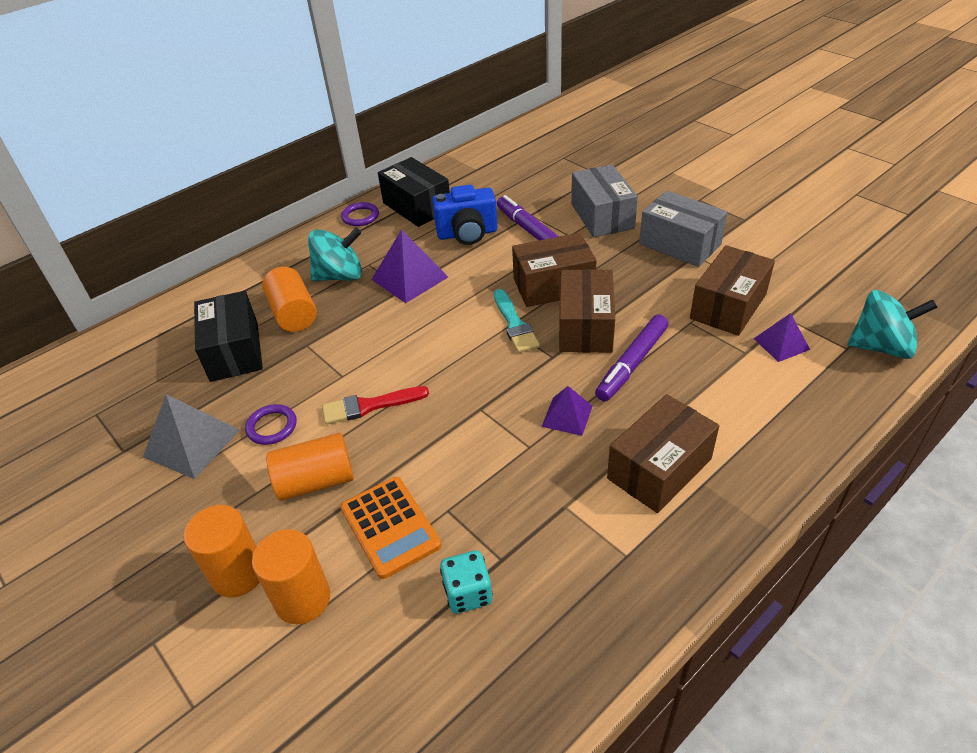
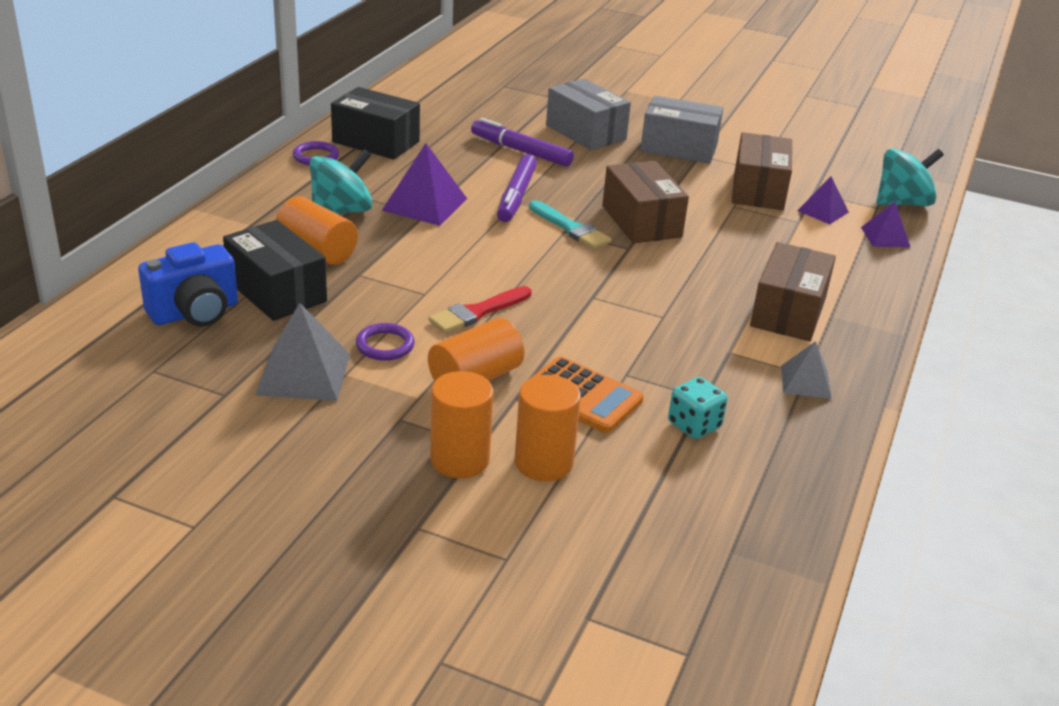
camera: 30 degrees left, 10 degrees down
(467, 234) = (455, 160): blue camera -> blue camera (195, 313)
(553, 286) = (583, 193): brown box -> none
(567, 416) = (679, 289): purple pyramid -> purple pyramid (885, 237)
(618, 567) = (805, 382): none -> grey pyramid
(632, 364) = (707, 243): purple marker -> purple marker (516, 196)

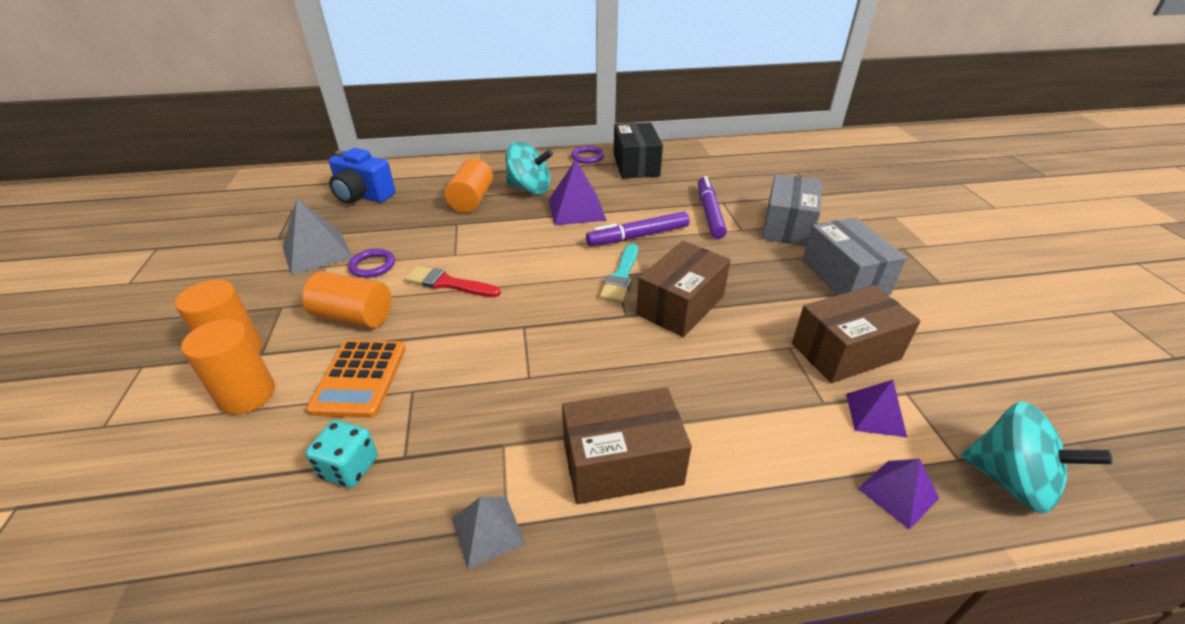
camera: 60 degrees right, 5 degrees up
(277, 291) = (409, 208): black box -> none

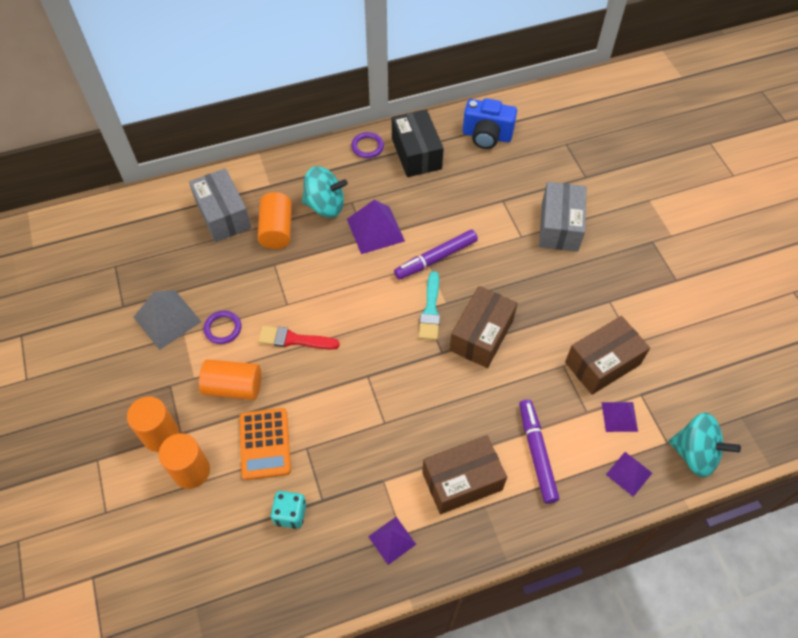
camera: 10 degrees left, 20 degrees up
(363, 196) = (172, 238): blue camera -> blue camera (486, 136)
(488, 531) = (392, 540): grey pyramid -> purple pyramid
(709, 213) = (492, 218): purple marker -> purple marker (536, 453)
(844, 276) = (604, 284): grey box -> grey box (223, 215)

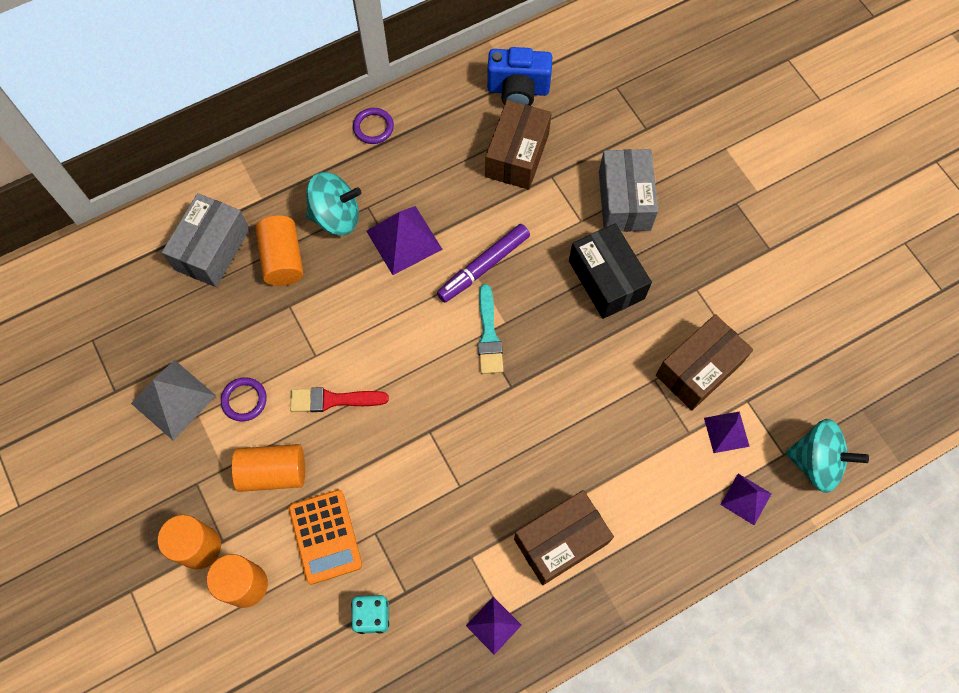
camera: 10 degrees left, 10 degrees up
(223, 215) = (212, 249): grey box -> grey box turned 60 degrees clockwise
(416, 153) = (436, 128): black box -> black box (606, 279)
(481, 335) = (553, 357): brown box -> brown box (517, 155)
(536, 453) = (639, 492): purple marker -> none

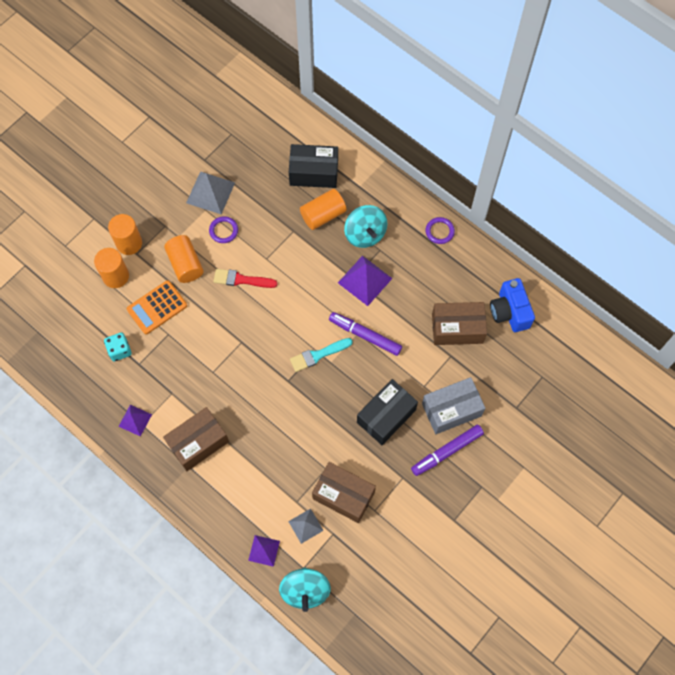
camera: 70 degrees right, 0 degrees up
(212, 249) = (314, 173): grey box -> black box
(333, 400) = (241, 280): red brush -> red brush turned 60 degrees counterclockwise
(560, 541) = (198, 443): brown box -> brown box turned 75 degrees counterclockwise
(678, 225) = (446, 452): none -> purple marker
(726, 432) = (305, 526): purple pyramid -> grey pyramid

